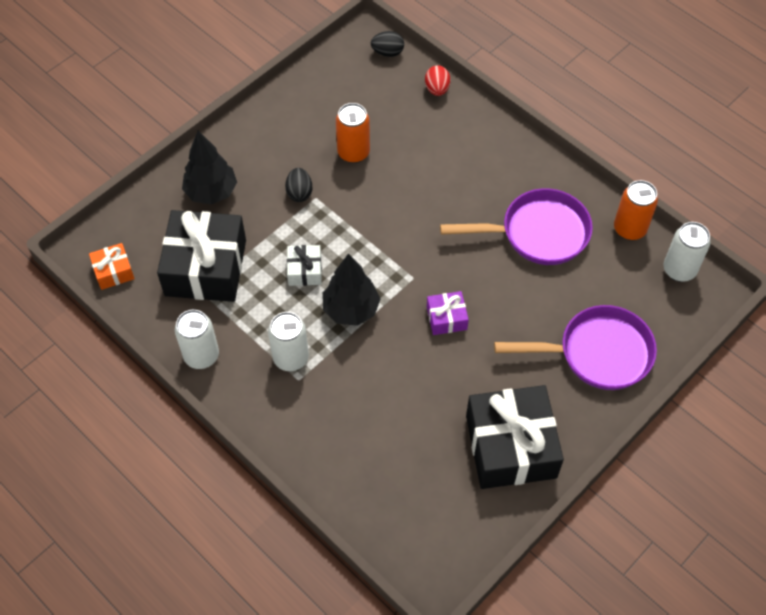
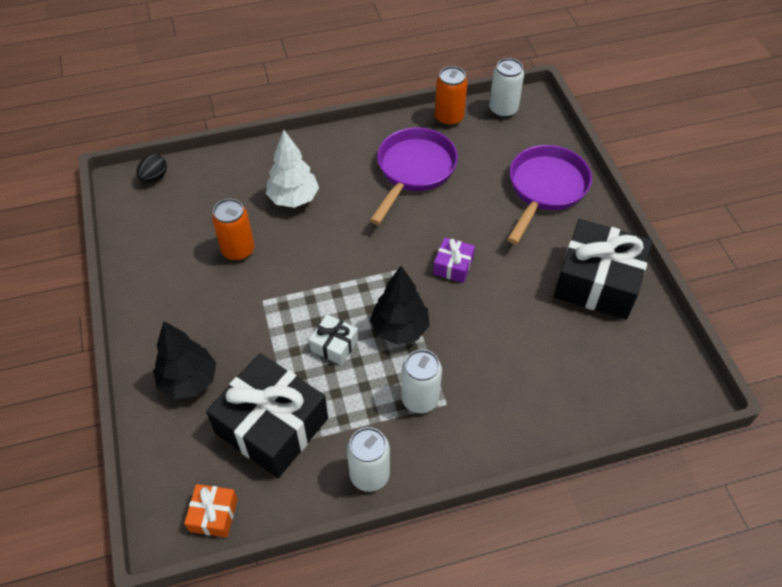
camera: 60 degrees left, 5 degrees down
(299, 193) = (247, 310): black egg -> none
(436, 160) = (293, 199): none -> white tree
(437, 89) = (223, 164): red egg -> none

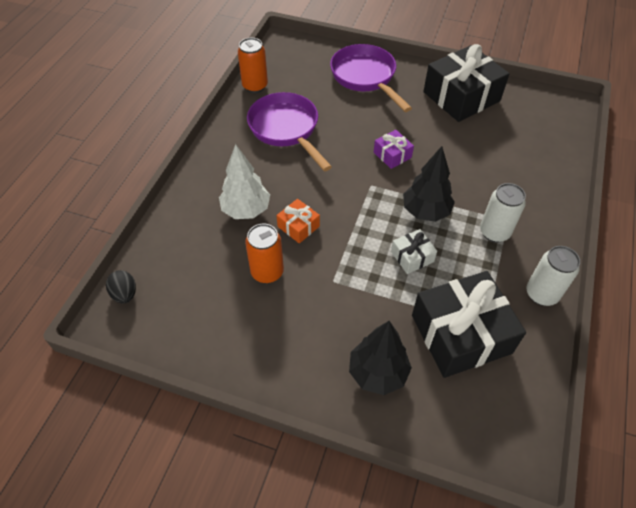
camera: 55 degrees left, 0 degrees up
(213, 515) = (522, 416): orange gift -> orange gift (298, 226)
(503, 110) = (276, 58): white can -> none

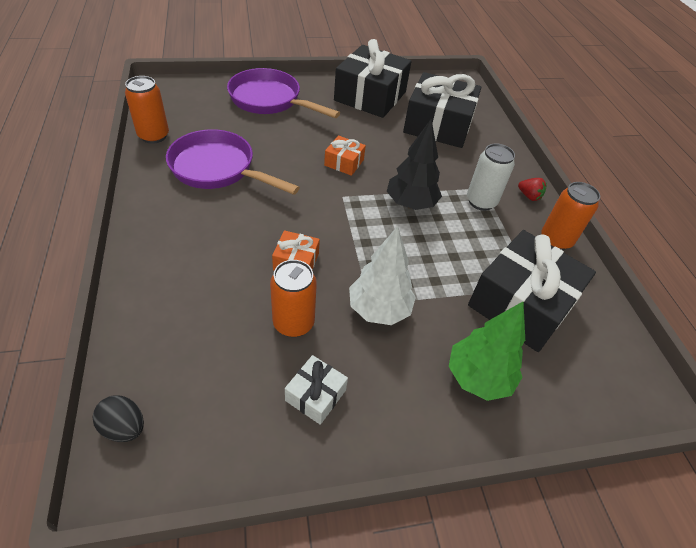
camera: 35 degrees left, 5 degrees down
(246, 210) = (225, 265): white tree -> white tree (378, 309)
(378, 373) = (478, 377): black tree -> green tree
(392, 155) = (344, 162): purple gift -> orange gift
(412, 257) = (428, 249): white gift -> white gift (315, 395)
(508, 144) = (438, 125): none -> black gift
(541, 294) = (555, 240): white can -> orange can
(548, 244) = (529, 196): none -> red strawberry

